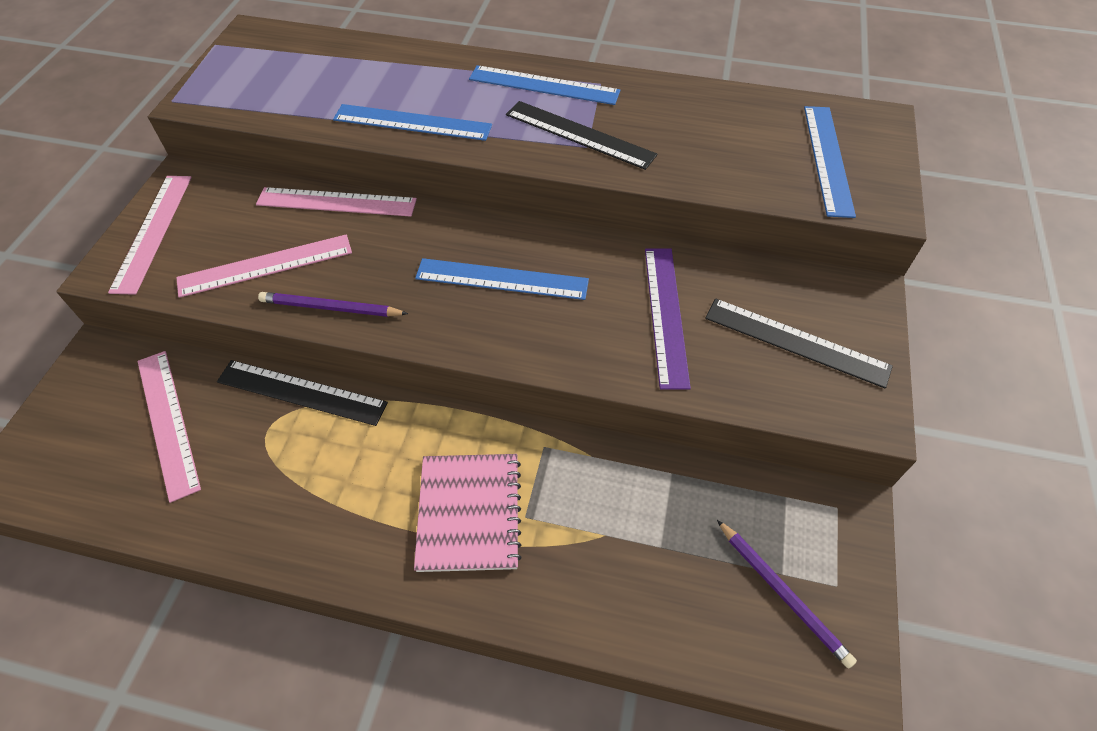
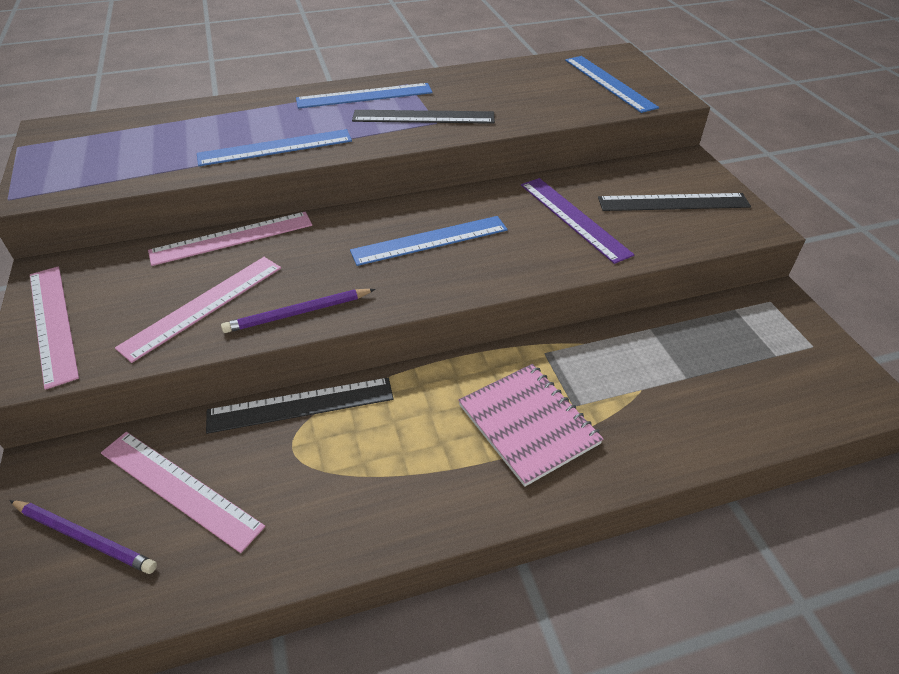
camera: 30 degrees left, 10 degrees down
(783, 593) = (787, 367): purple pencil -> purple pencil (85, 537)

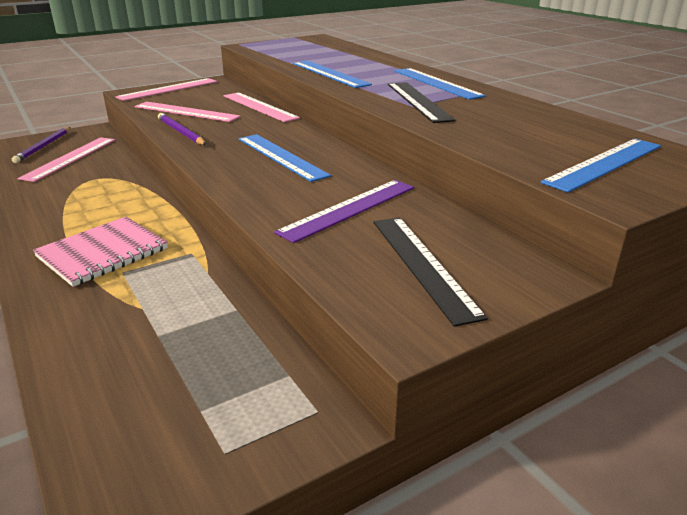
camera: 75 degrees right, 15 degrees down
(301, 405) = (132, 175): black ruler -> none

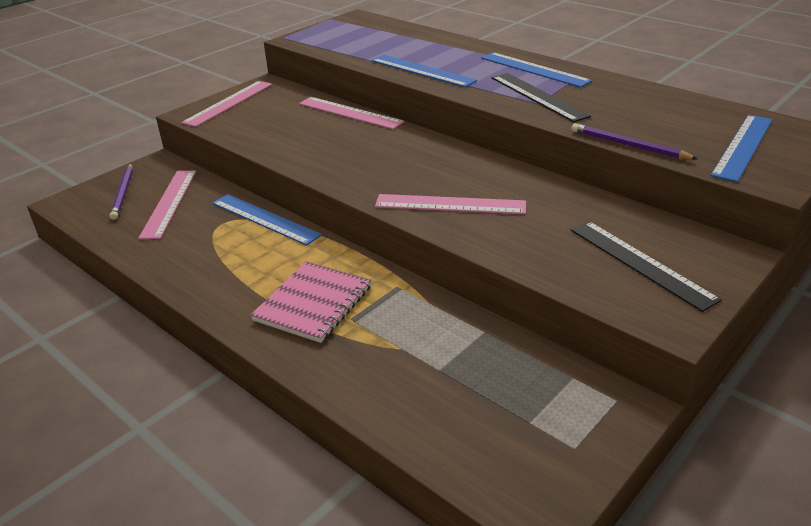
camera: 15 degrees left, 5 degrees up
(181, 132) = (301, 159): purple pencil -> purple pencil (628, 145)
(186, 112) = (280, 131): pink ruler -> pink ruler (450, 204)
(281, 156) = (428, 172): blue ruler -> blue ruler (265, 219)
(349, 209) = (539, 220): purple ruler -> none

